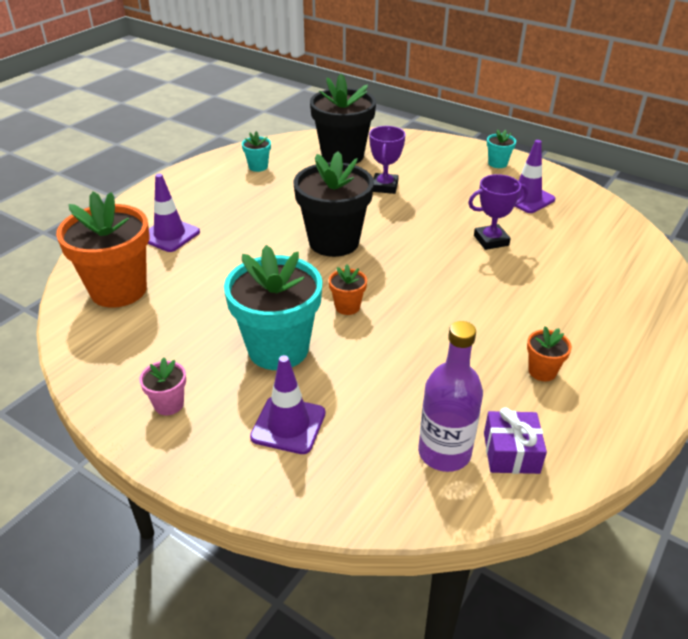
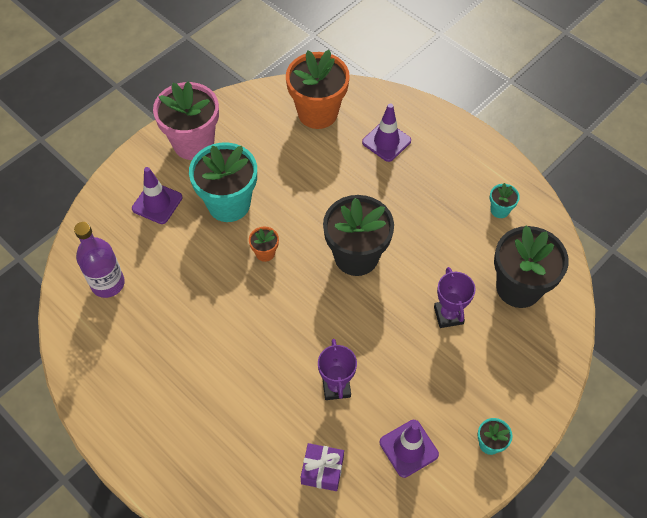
camera: 100 degrees right, 20 degrees up
(169, 404) = (193, 143): pink flower pot -> pink flower pot, size x2.26
(384, 187) = (448, 315): purple trophy -> purple trophy turned 60 degrees clockwise
(511, 453) = (95, 322): purple gift -> purple gift (322, 470)
(542, 371) = (159, 368): orange flower pot -> none

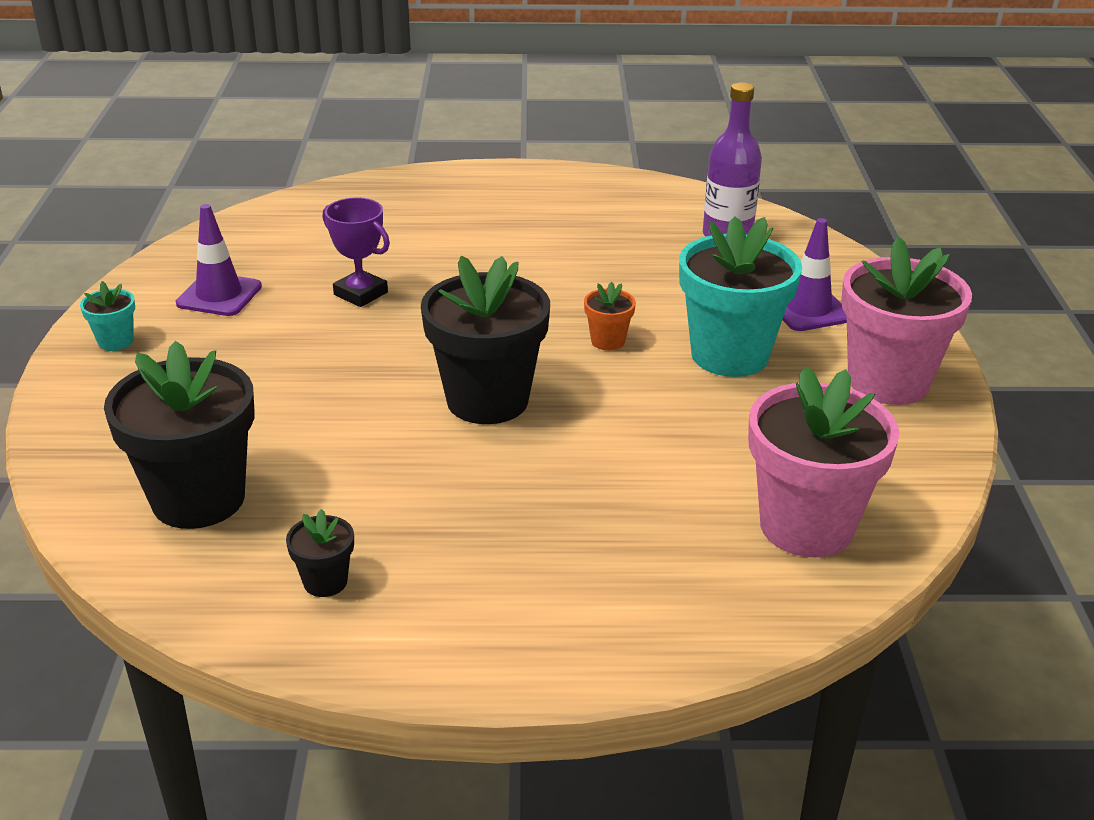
camera: 135 degrees right, 25 degrees down
(317, 113) = (806, 526): orange flower pot -> pink flower pot
(322, 470) = (303, 243): purple gift -> none
(386, 141) = (640, 559): purple traffic cone -> none
(448, 315) = (283, 414): purple trophy -> none
(500, 210) = (325, 582): turquoise flower pot -> black flower pot

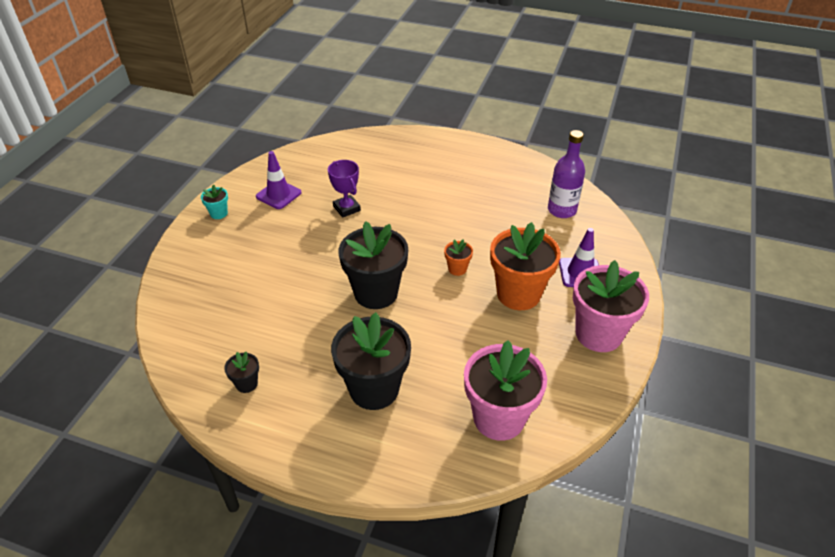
camera: 20 degrees right, 10 degrees up
(198, 499) = (213, 319): black flower pot -> black flower pot (374, 389)
(730, 355) = (518, 294): turquoise flower pot -> orange flower pot

